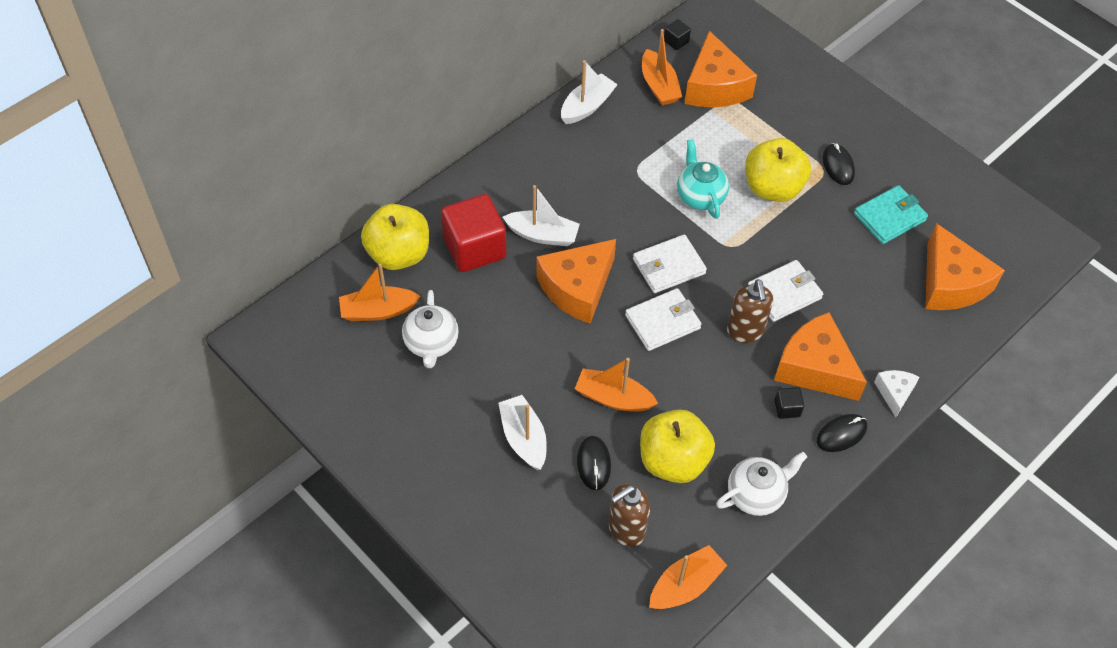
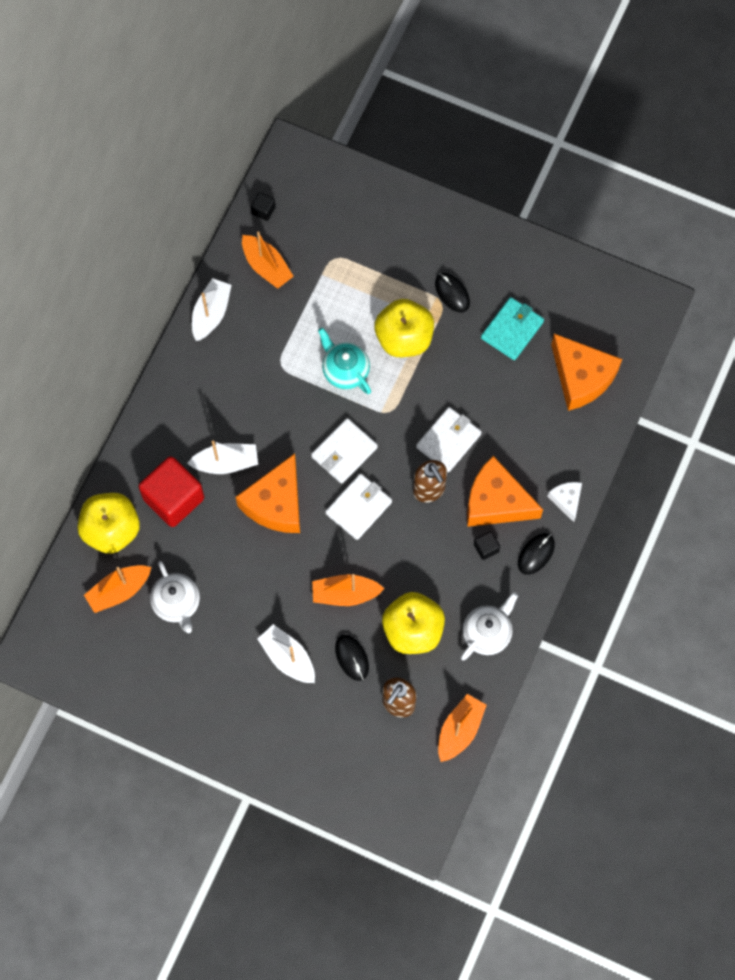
camera: 20 degrees left, 15 degrees up
(715, 87) = (316, 248): orange cheese -> none

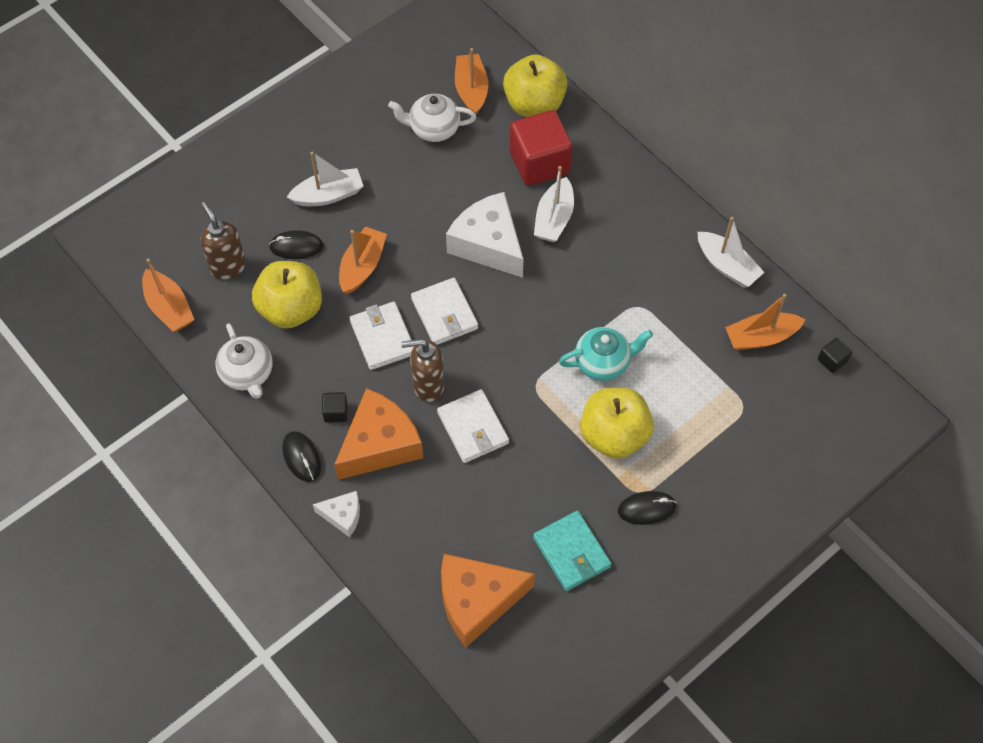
camera: 115 degrees right, 10 degrees down
(276, 503) = (488, 244): orange cheese -> white cheese
(344, 452) = (511, 325): white wallet -> white wallet (382, 338)

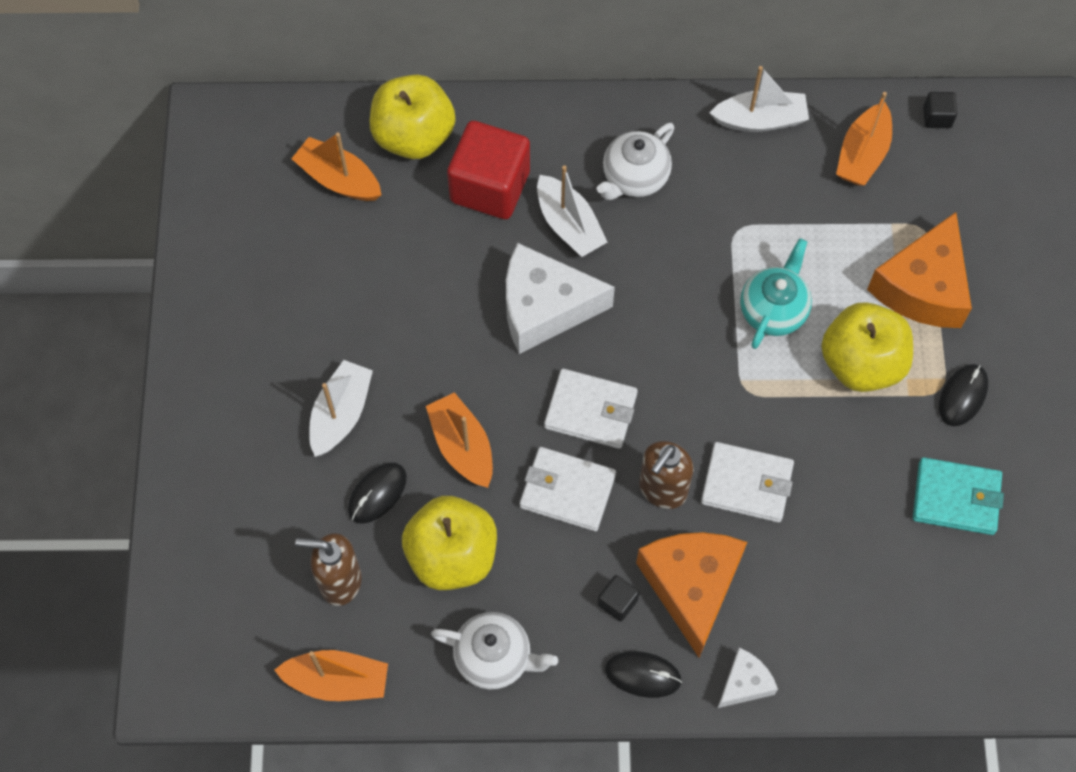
camera: 50 degrees left, 5 degrees up
(433, 129) = (353, 251): white teapot -> white teapot (634, 177)
(477, 601) = (941, 624): orange cheese -> orange cheese (923, 287)

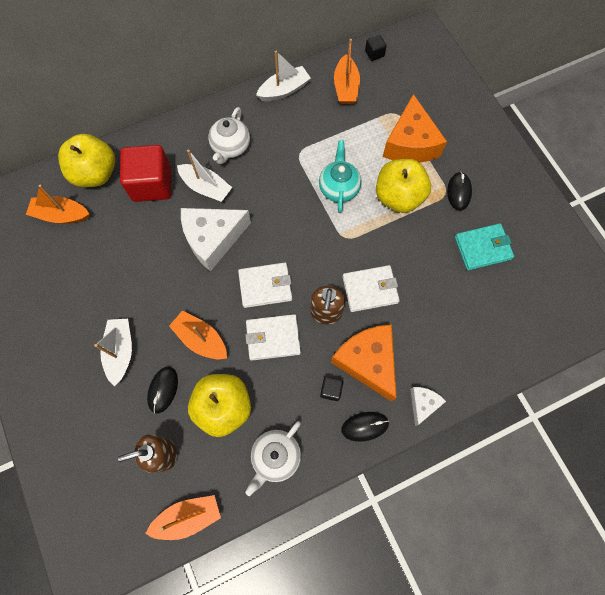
camera: 25 degrees left, 5 degrees up
(494, 657) = (275, 457): white teapot -> white teapot turned 135 degrees clockwise

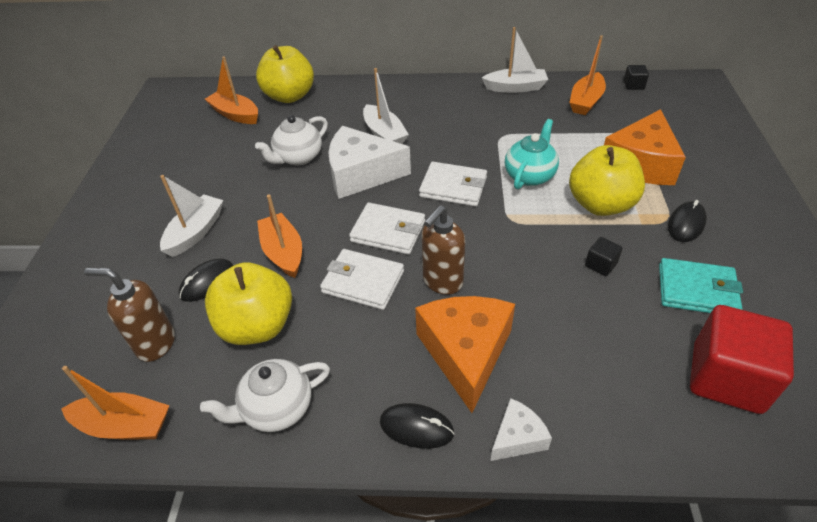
camera: 30 degrees right, 25 degrees down
(152, 184) = (334, 117): red cube -> red cube (726, 378)
(230, 147) = (431, 112): white teapot -> white teapot (298, 157)
(331, 390) = (397, 364): black cube -> black cube (600, 265)
(370, 289) = (513, 279): white wallet -> white wallet (453, 187)

